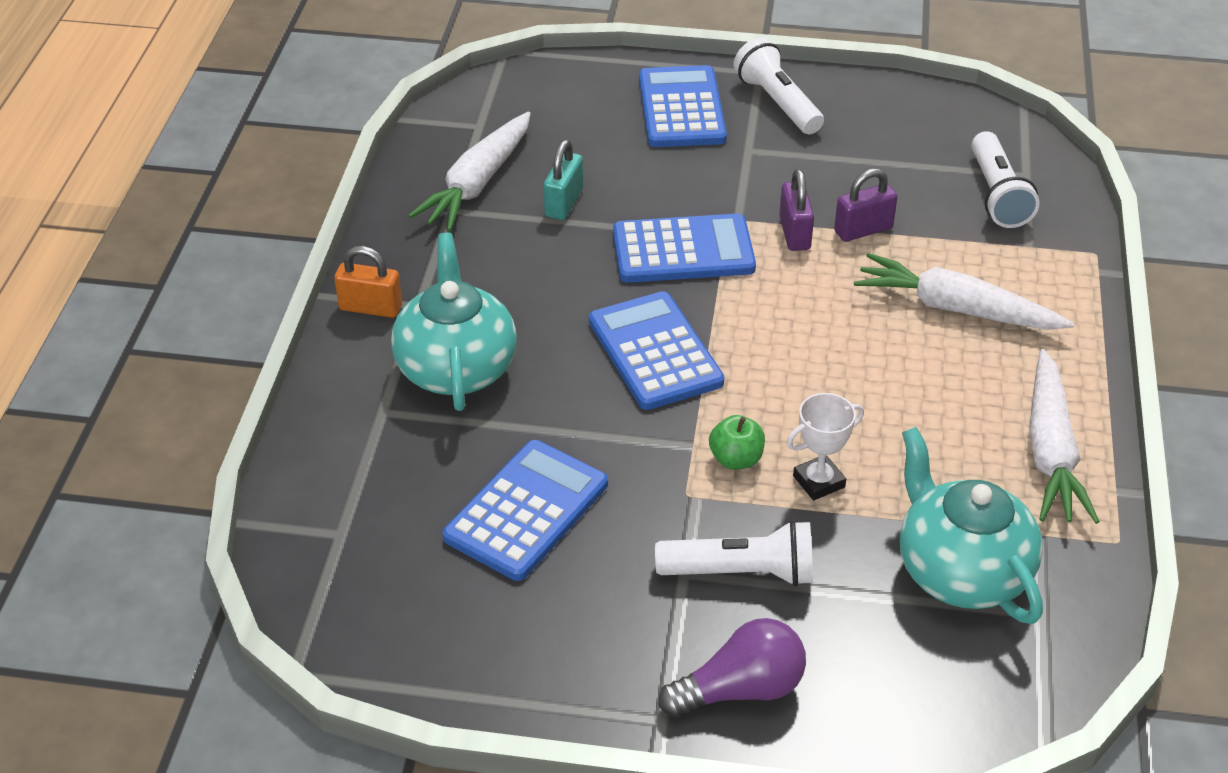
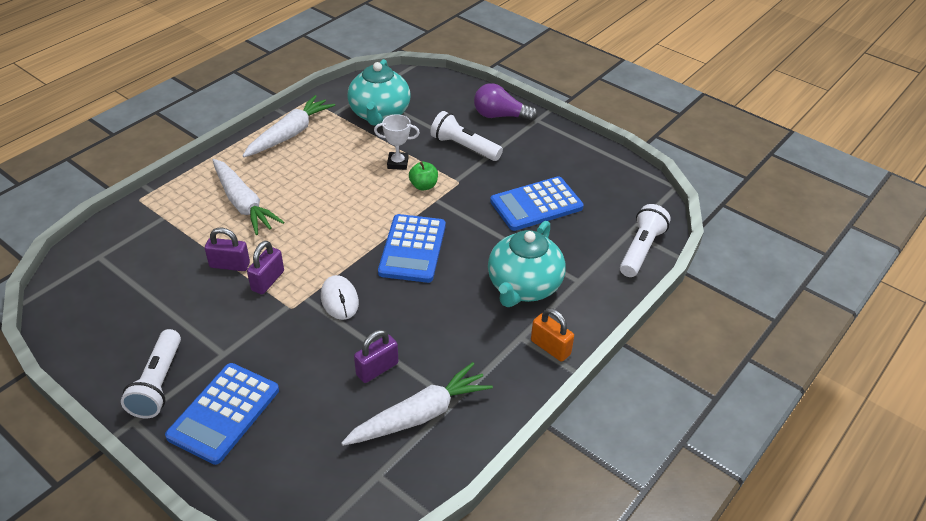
camera: 150 degrees left, 0 degrees up
(564, 203) = (377, 369): turquoise padlock -> purple padlock
(683, 250) = (339, 300): blue calculator -> white mouse
(997, 195) = (133, 251): white flashlight -> white flashlight (641, 250)

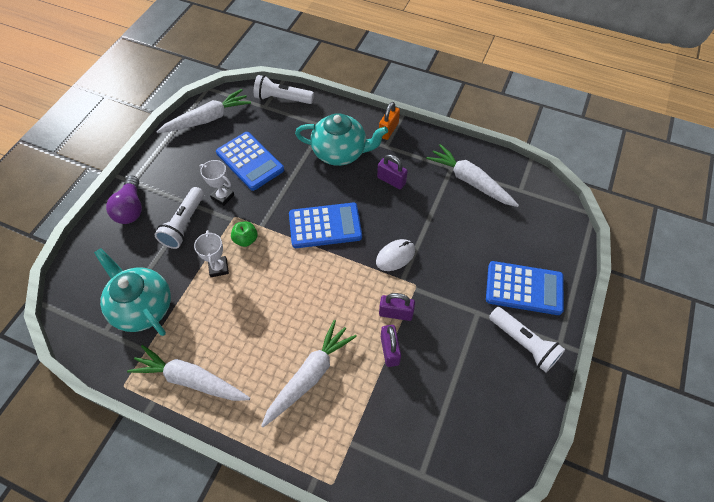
camera: 105 degrees left, 15 degrees up
(158, 383) = (523, 343): white flashlight -> white flashlight turned 60 degrees clockwise
(377, 369) = (446, 213): purple padlock -> purple padlock (391, 180)
(379, 114) = (142, 307): turquoise teapot -> turquoise teapot turned 120 degrees counterclockwise
(490, 177) = (222, 196): none -> white trophy
(618, 180) = (207, 119): none -> white carrot

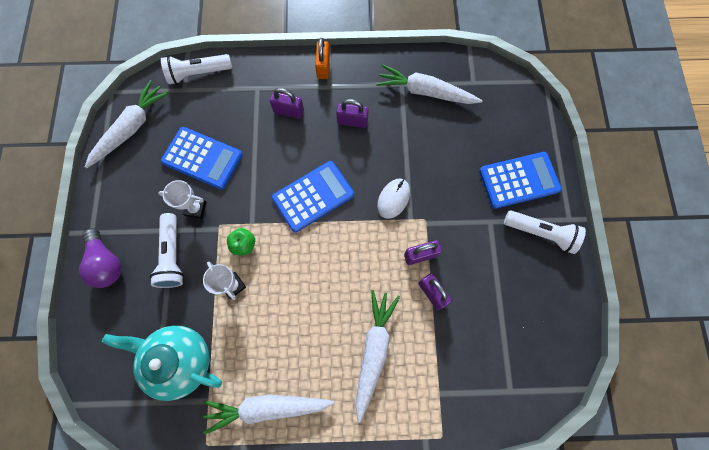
camera: 25 degrees left, 15 degrees up
(340, 152) = (289, 111): turquoise teapot -> purple padlock

